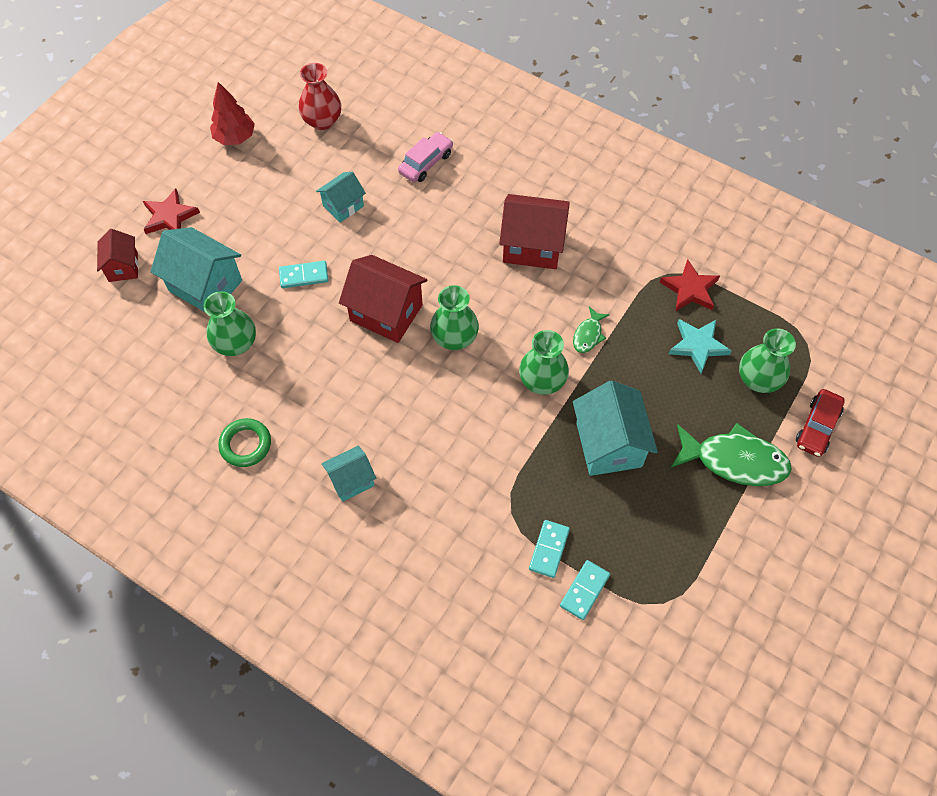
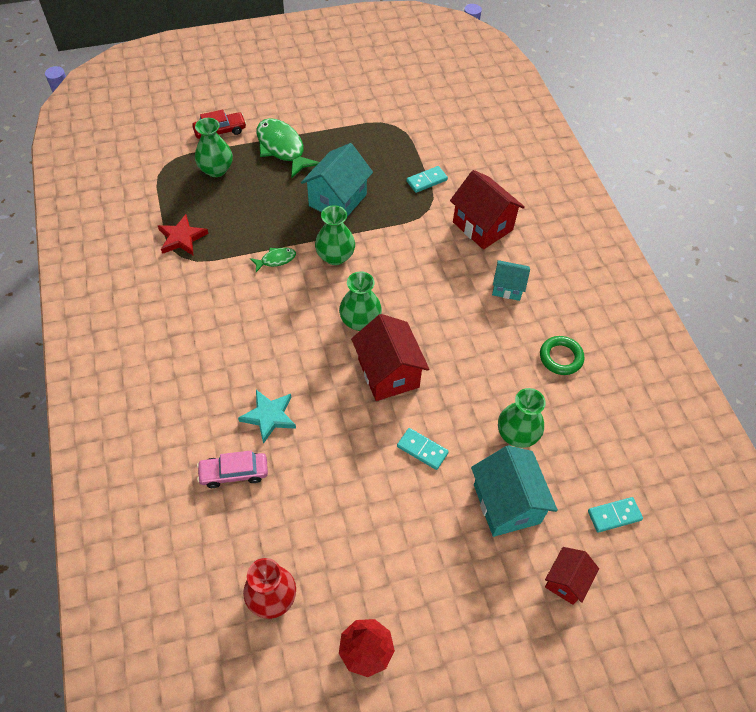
camera: 140 degrees left, 5 degrees down
(169, 216) = (491, 604): red star -> none
(343, 206) = (337, 488): turquoise house -> none
(532, 246) = (239, 340): red house -> red house (482, 226)
(584, 590) = (428, 154): turquoise domino -> turquoise domino (614, 515)
(698, 346) = (222, 207): turquoise star -> turquoise star (269, 416)

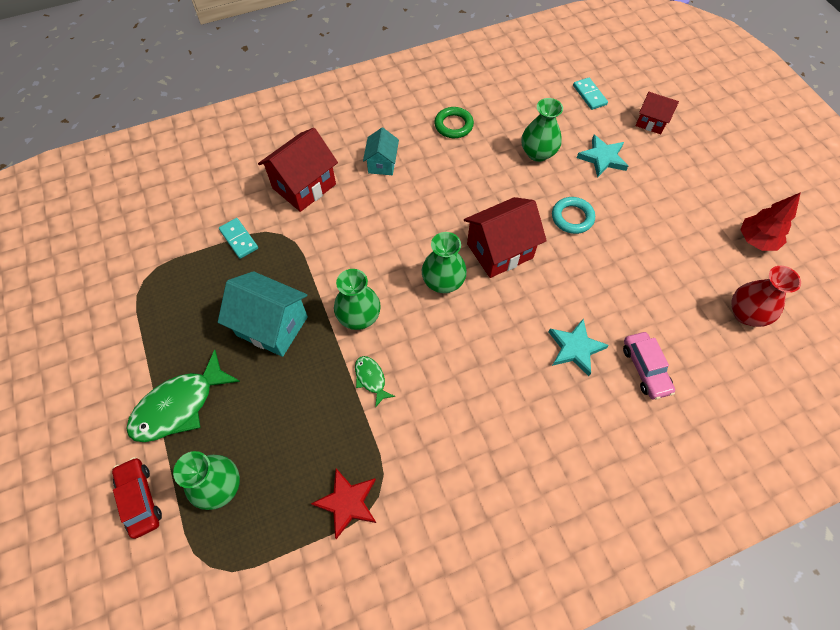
camera: 95 degrees left, 5 degrees up
(422, 449) = (572, 217): turquoise domino -> turquoise ring
(506, 504) = (602, 158): turquoise house -> turquoise star

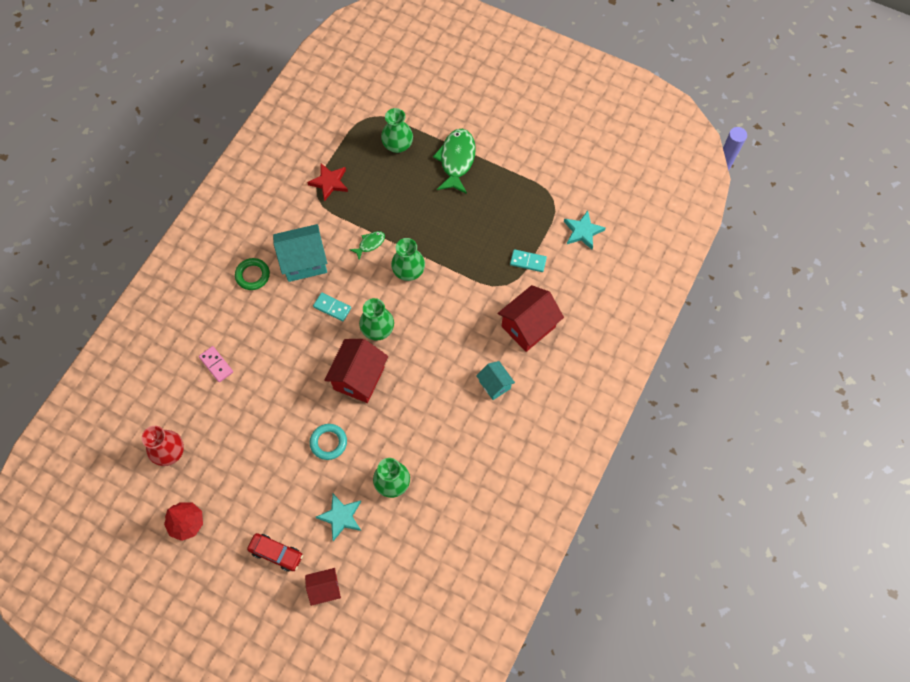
camera: 140 degrees right, 5 degrees up
(140, 499) = (429, 115): red car -> red car (276, 553)
(272, 326) = (452, 230): turquoise house -> turquoise house (304, 262)
(304, 186) = (528, 327): red house -> red house turned 45 degrees clockwise
(371, 379) = (370, 244): green fish -> green fish turned 60 degrees counterclockwise
(453, 125) = (475, 460): green ring -> green ring (253, 275)
(575, 348) = (266, 347): turquoise star -> turquoise star (582, 231)
(589, 95) = (394, 581): turquoise domino -> turquoise domino (332, 307)
(645, 369) = (216, 365): pink car -> pink domino

